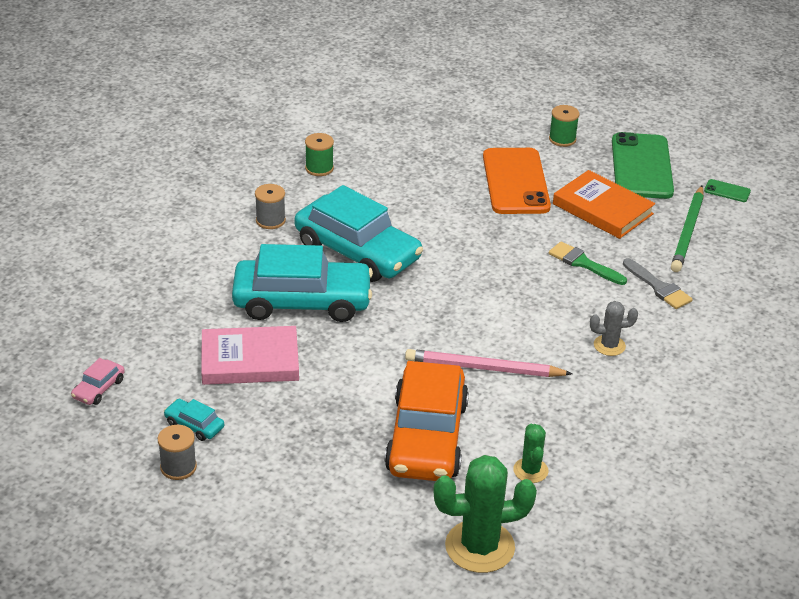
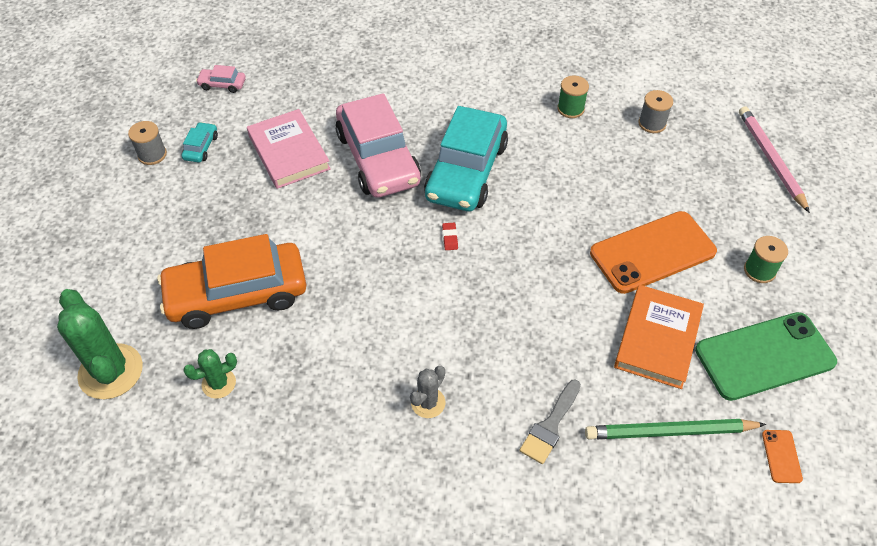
camera: 70 degrees right, 15 degrees up
(270, 220) = (475, 104): grey spool -> grey spool (652, 123)
(302, 301) = (378, 158): turquoise car -> pink car
(435, 284) = (450, 238): none -> red eraser
(484, 368) = (347, 309): pink pencil -> pink pencil (770, 159)
(583, 263) = (551, 345): green brush -> none
(609, 345) = (428, 403): grey cactus -> grey cactus turned 60 degrees clockwise
(727, 191) = (781, 456): green phone -> orange phone

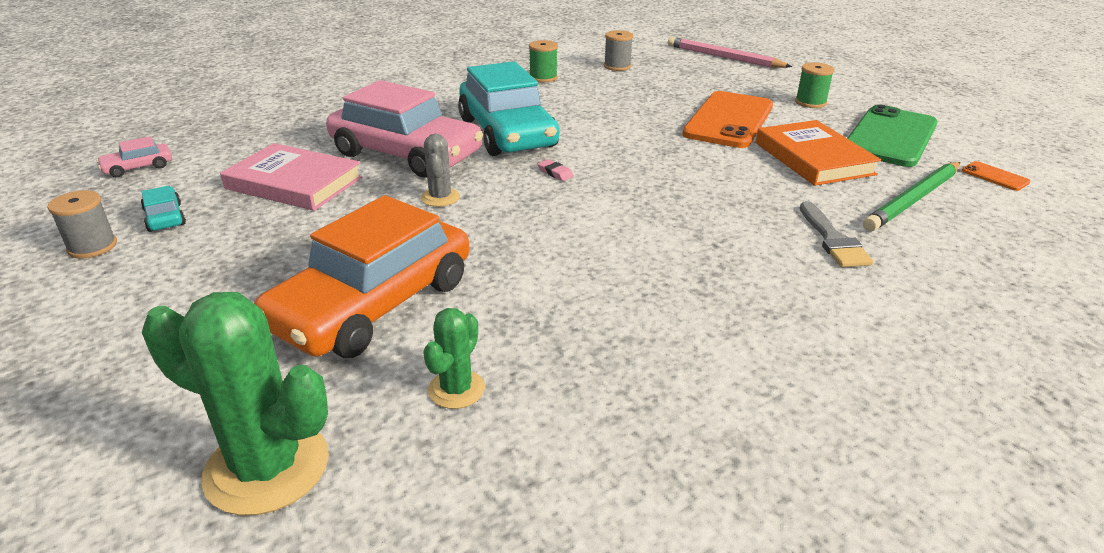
camera: 40 degrees left, 20 degrees down
(428, 403) = (712, 280): grey cactus -> grey cactus (440, 197)
(450, 238) = (555, 173): red eraser -> pink eraser

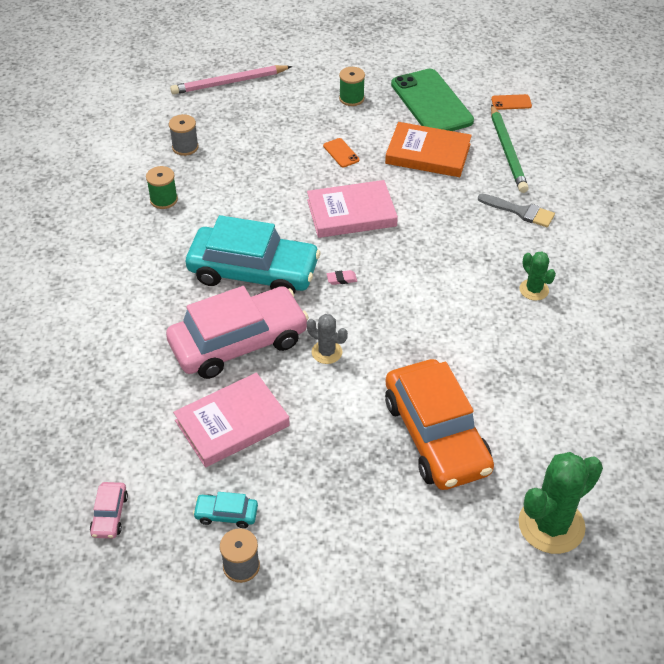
camera: 55 degrees left, 15 degrees up
(456, 389) = (540, 430): green cactus -> green cactus (534, 290)
(656, 149) = (351, 213): none -> pink book
(728, 120) = (341, 153): orange phone -> orange phone, size x0.40

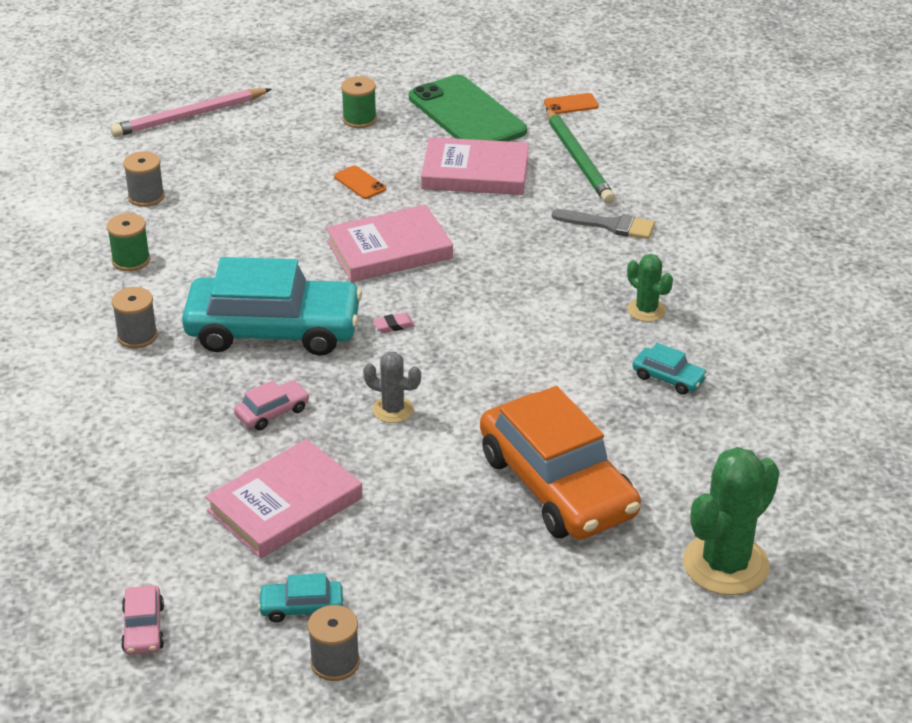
camera: 10 degrees left, 10 degrees down
(155, 264) = (137, 336): none -> grey spool
(238, 342) = (272, 412): pink car -> pink car, size x0.40
(428, 154) = (475, 172): orange book -> pink book
(539, 352) = (668, 378): none -> turquoise car

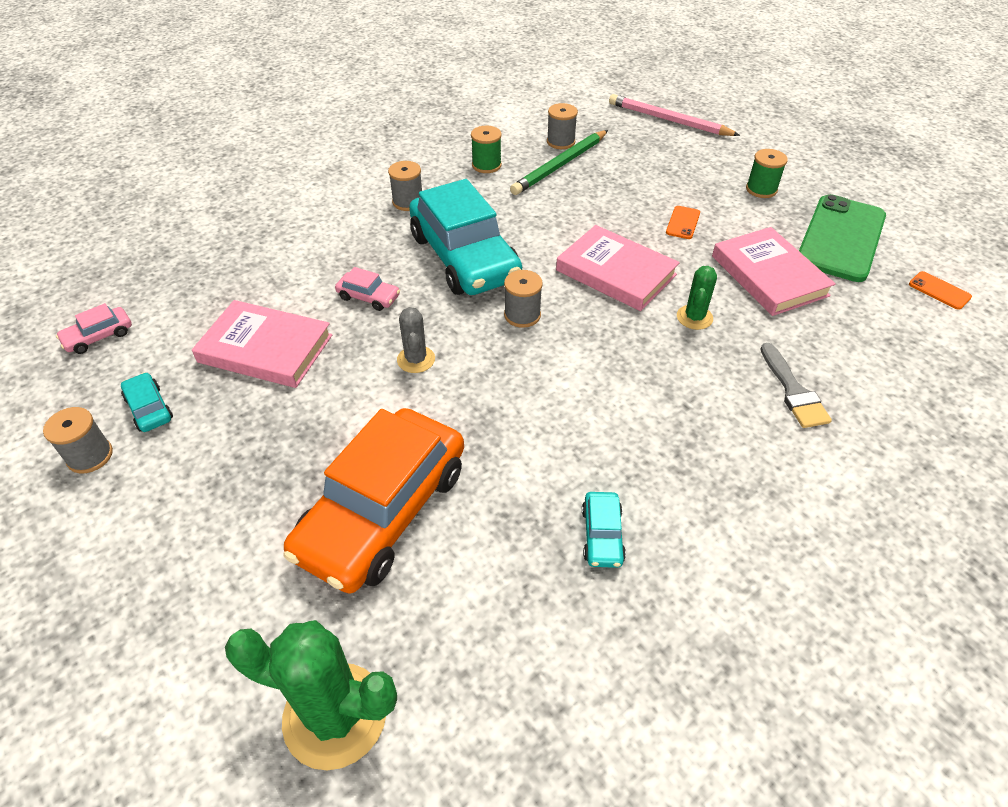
camera: 60 degrees right, 10 degrees up
(393, 325) = (522, 315): pink eraser -> grey spool
(578, 159) = (865, 329): green pencil -> green pencil (560, 165)
(646, 310) = (692, 473): green cactus -> green cactus (694, 317)

